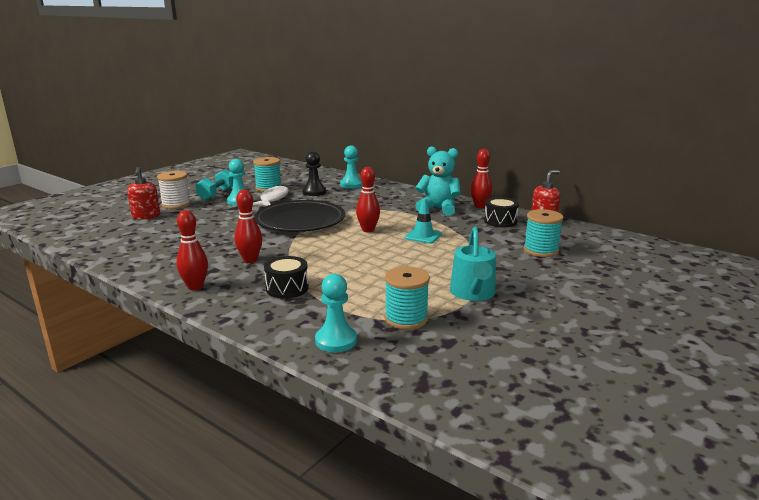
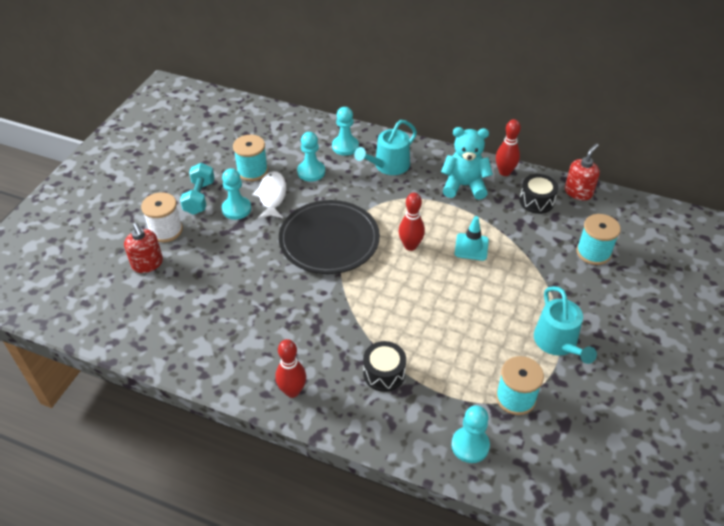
camera: 15 degrees left, 25 degrees up
(250, 260) = (319, 330): red bowling pin -> none
(314, 192) = (311, 172): black pawn -> turquoise pawn
(380, 195) = (388, 166): none -> turquoise watering can

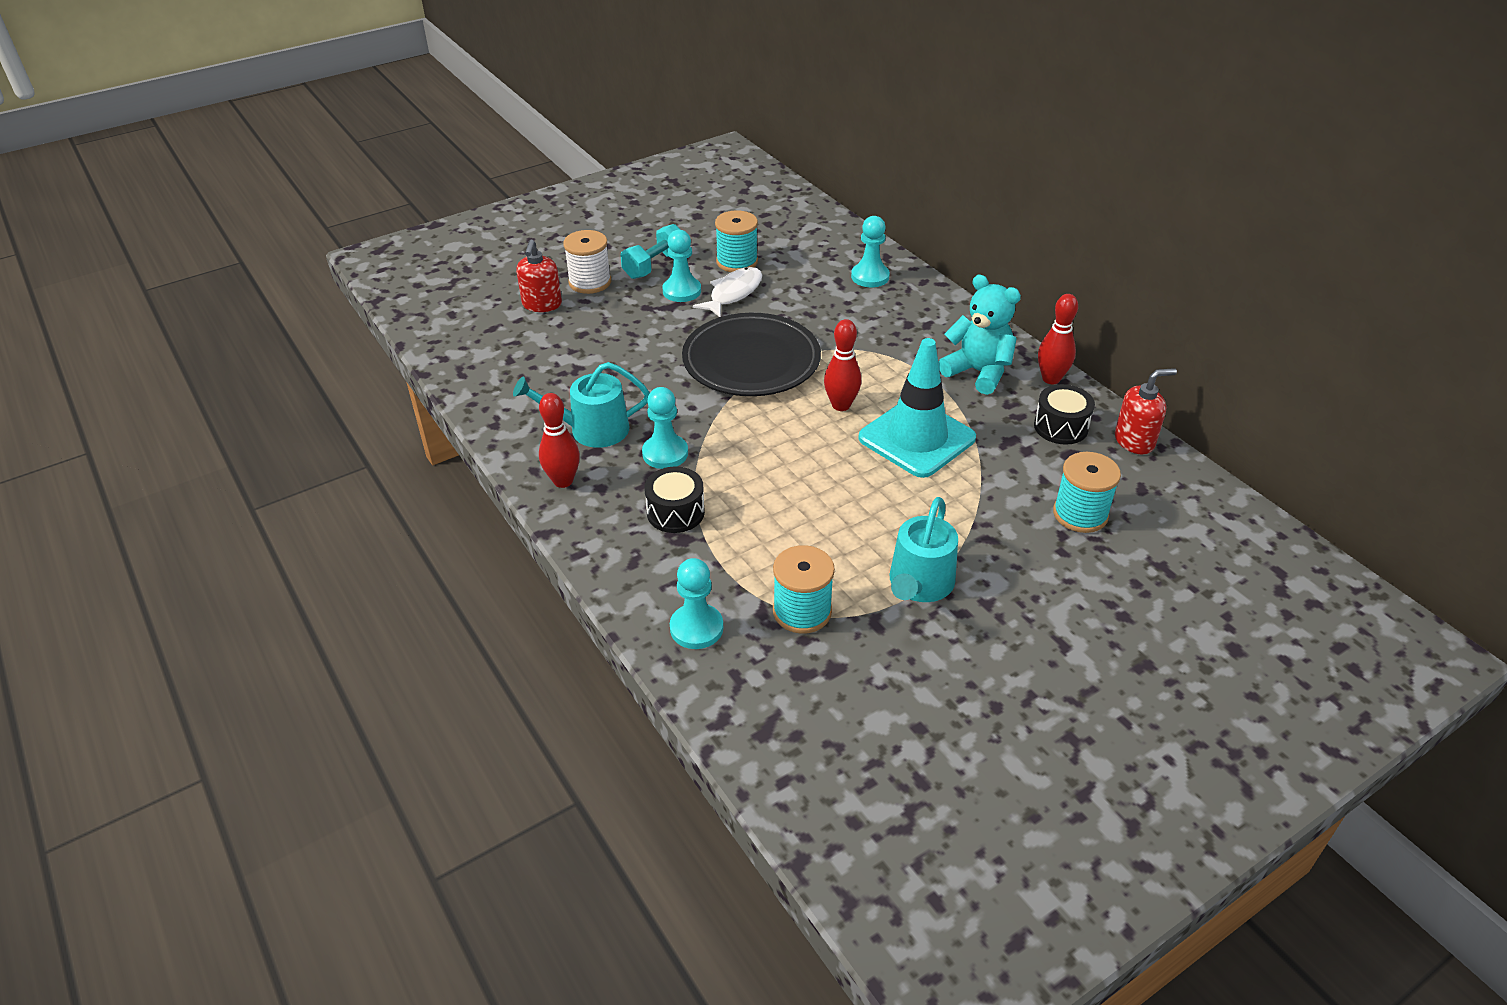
camera: 35 degrees right, 5 degrees down
(311, 172) = (802, 287): turquoise pawn -> turquoise pawn (665, 453)
(388, 166) = (902, 315): turquoise watering can -> turquoise watering can (592, 430)
(471, 247) = (916, 438): turquoise traffic cone -> turquoise traffic cone, size x1.90

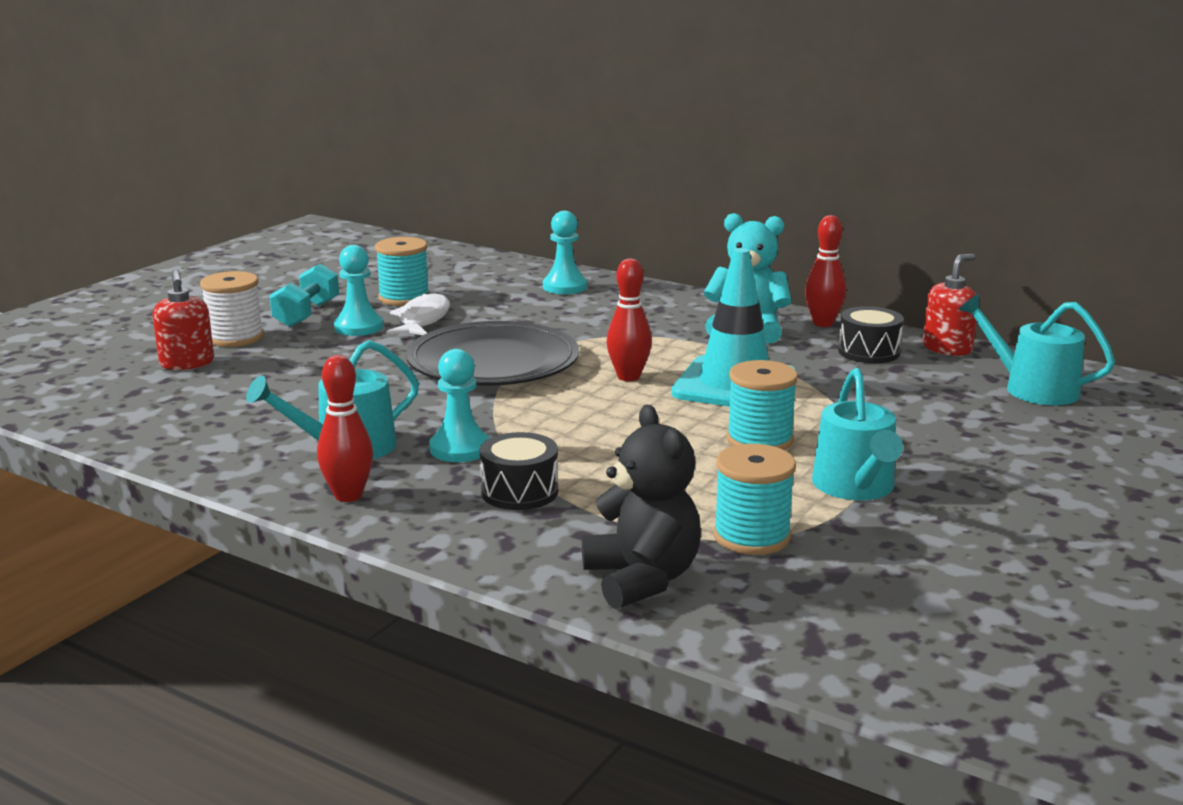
camera: 25 degrees left, 20 degrees down
(696, 628) = (642, 579): turquoise pawn -> black teddy bear
(1080, 514) = (955, 405): turquoise spool -> turquoise spool (759, 440)
(1166, 514) = (1032, 389): none -> turquoise watering can

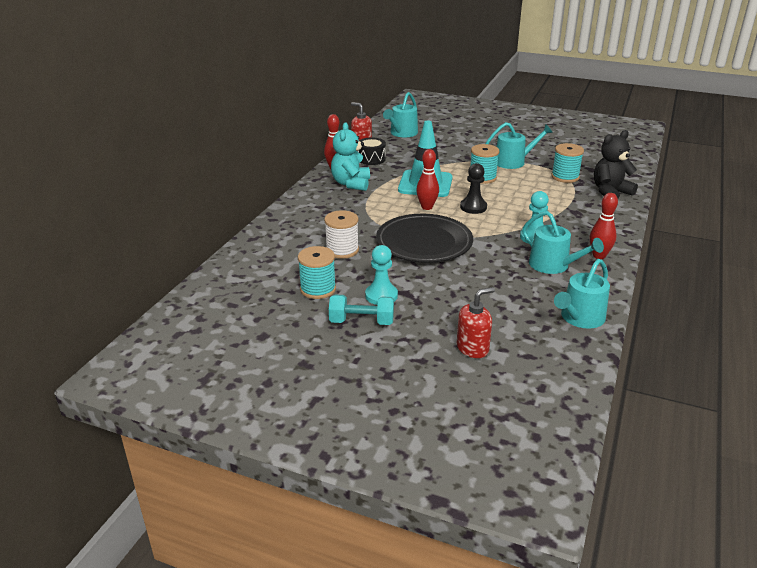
camera: 100 degrees left, 10 degrees up
(177, 439) = (580, 318): none -> turquoise watering can
(235, 337) = (418, 341): white spool -> white spool (342, 250)
(422, 320) = (360, 275): white fish -> none
(519, 492) = (564, 219): black drum -> none
(564, 287) = (285, 236): turquoise pawn -> none
(613, 413) = (473, 207): none -> black pawn

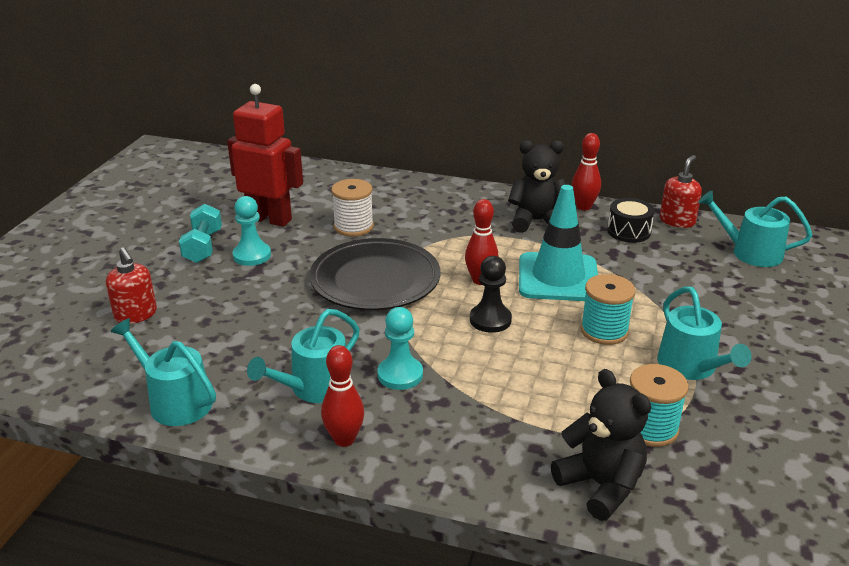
camera: 85 degrees right, 0 degrees up
(318, 289) = (270, 219): turquoise spool -> red robot
(351, 184) = (537, 221): turquoise teddy bear -> black teddy bear

